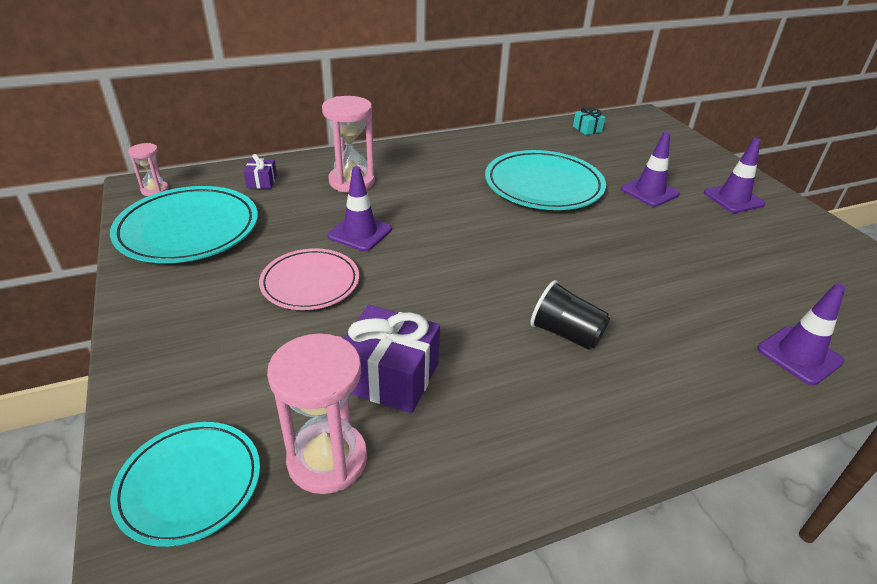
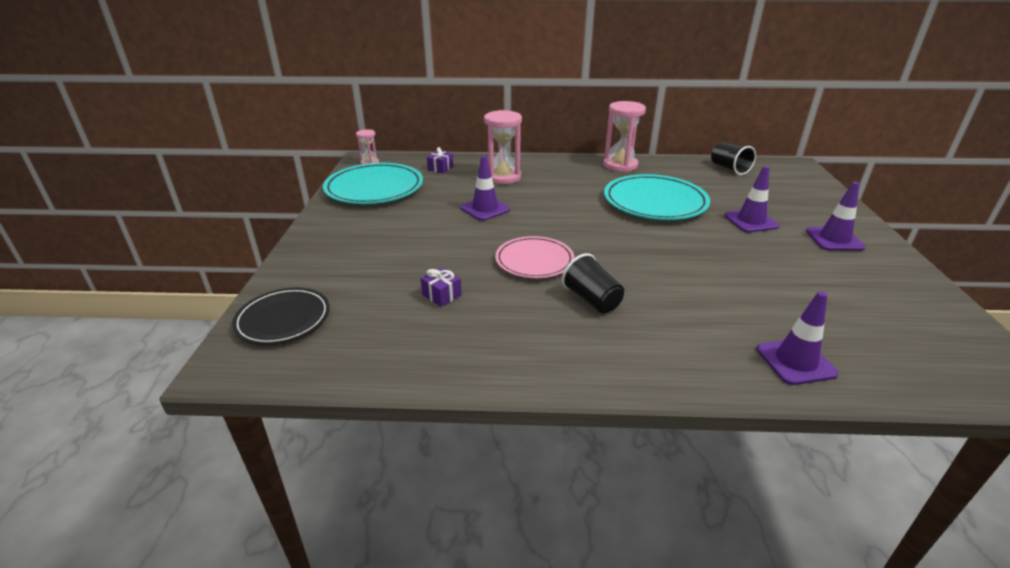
camera: 25 degrees right, 5 degrees down
(189, 484) = (283, 319): turquoise plate -> black plate
(310, 283) = (429, 232): pink plate -> pink plate (534, 261)
(327, 460) = (368, 329): pink hourglass -> pink hourglass (620, 165)
(390, 377) = (441, 295): purple gift -> purple gift, size x0.51
(587, 129) = (729, 168): turquoise gift -> black cup

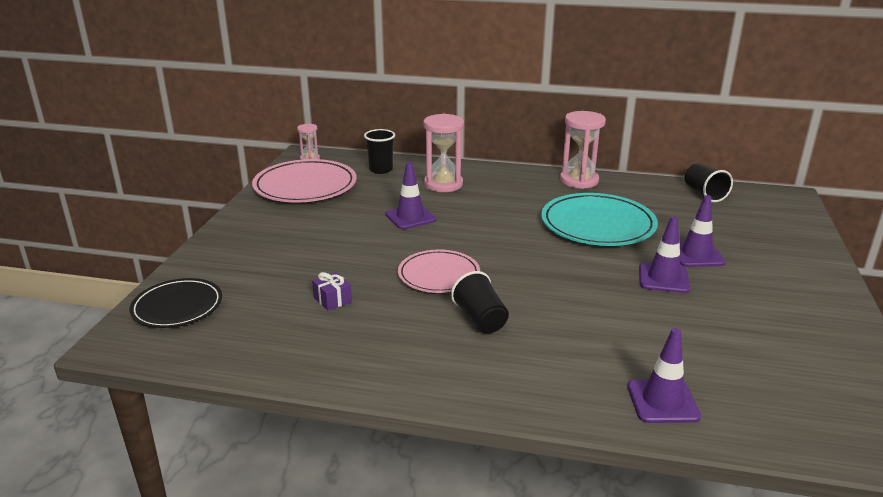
camera: 10 degrees right, 5 degrees down
(374, 188) = (305, 186): turquoise plate -> pink plate
(440, 168) = (381, 170): purple gift -> black cup
(834, 239) = (782, 283): purple traffic cone -> purple traffic cone (663, 278)

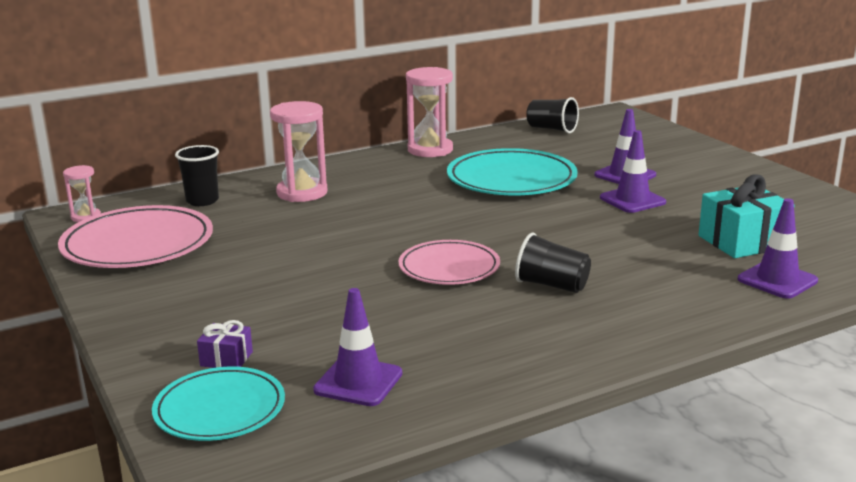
camera: 40 degrees left, 5 degrees down
(177, 307) = (220, 409): black plate -> turquoise plate
(332, 300) = (386, 328): purple gift -> purple gift (226, 359)
(410, 217) = (324, 231): purple traffic cone -> purple traffic cone (358, 382)
(695, 354) = (742, 242): none -> turquoise gift

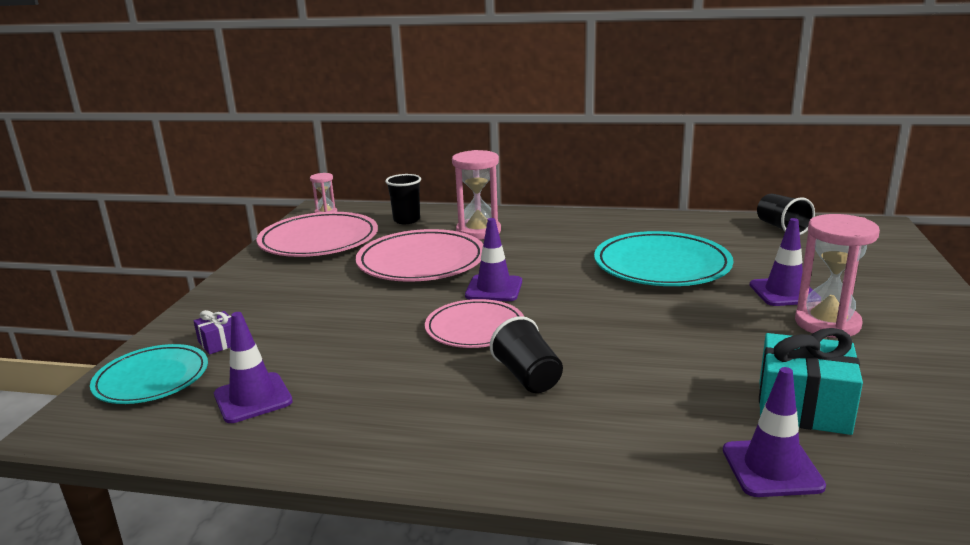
camera: 40 degrees right, 0 degrees up
(296, 232) = (421, 262): none -> pink plate
(430, 150) = (634, 221): pink hourglass -> pink hourglass (827, 323)
(632, 200) = (749, 320): purple traffic cone -> purple traffic cone (494, 289)

